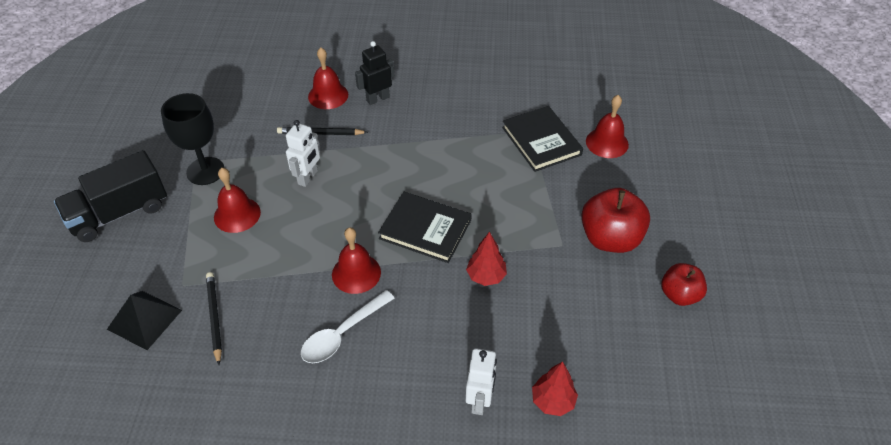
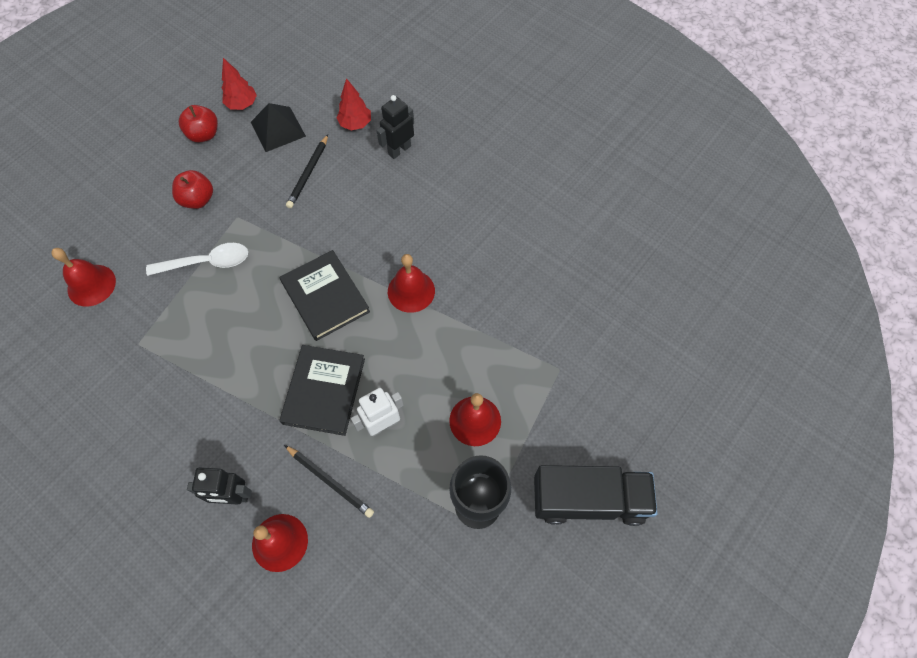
camera: 145 degrees left, 15 degrees up
(144, 319) = (604, 353): black pyramid -> black pyramid (278, 129)
(214, 317) = (546, 320): black pencil -> black pencil (308, 173)
(342, 334) = (456, 247): white spoon -> white spoon (206, 262)
(480, 400) = (399, 150): white robot -> black robot
(486, 276) = (317, 227): red tree -> red tree (242, 104)
(541, 141) = (141, 325): black book -> black book (324, 391)
(610, 239) = (198, 199): red apple -> red apple, size x0.62

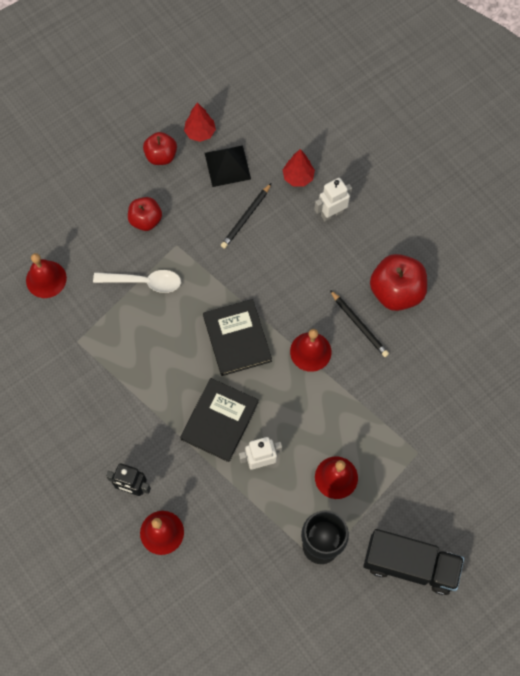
camera: 15 degrees right, 5 degrees up
(330, 481) = (209, 496): black pencil -> black pencil (359, 325)
(399, 150) = (331, 213): black robot -> white robot
(487, 209) = (396, 291): none -> red apple

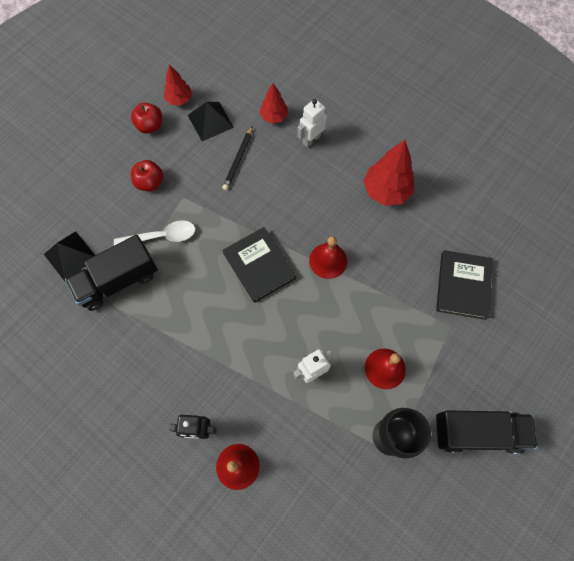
camera: 15 degrees left, 0 degrees up
(46, 279) = (70, 255): red bell -> black pyramid
(88, 318) = (118, 281): none -> black truck
(219, 420) = (263, 344): black book -> black book (463, 286)
(359, 325) = (363, 227): black pencil -> none
(396, 291) = (386, 191): red apple -> red tree

